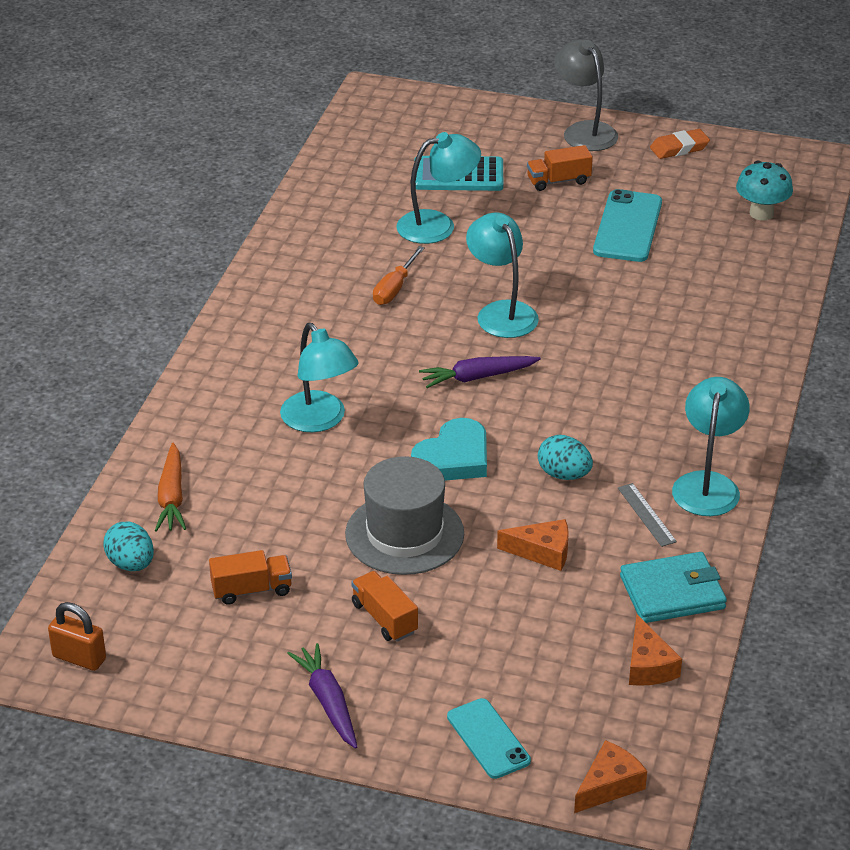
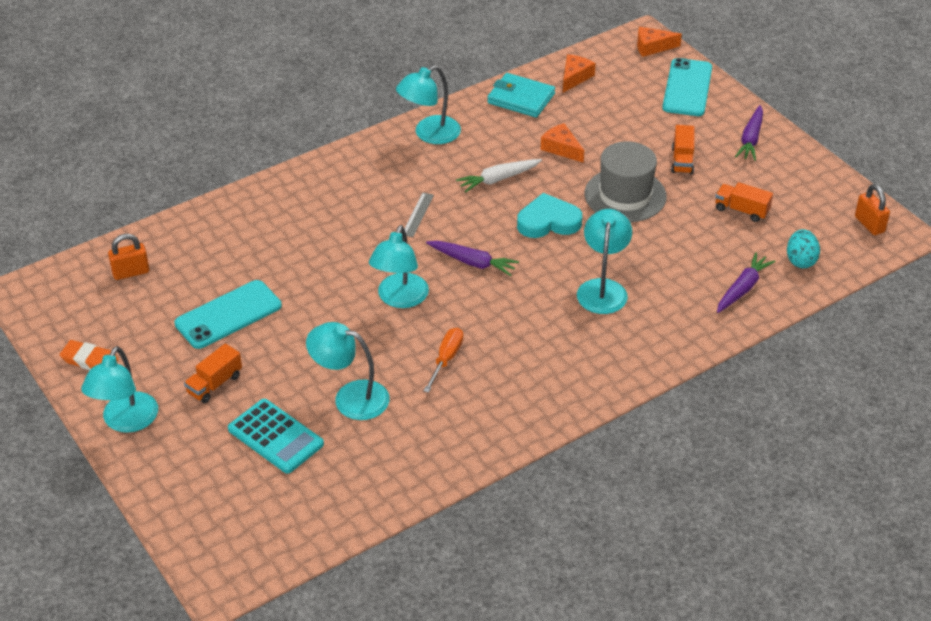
camera: 140 degrees left, 5 degrees up
(171, 497) = (742, 288): orange carrot -> purple carrot
(394, 288) = (446, 359): orange screwdriver -> orange screwdriver turned 45 degrees counterclockwise
(488, 739) = (687, 88): turquoise phone -> turquoise phone, size x1.54
(558, 181) = (214, 384): orange truck -> orange truck turned 105 degrees clockwise
(564, 474) = (498, 179): turquoise egg -> white carrot
(584, 131) = (126, 421): grey lamp -> turquoise lamp
(646, 514) = (483, 137): grey ruler -> grey ruler (418, 214)
(761, 213) = (131, 272): turquoise mushroom -> orange padlock

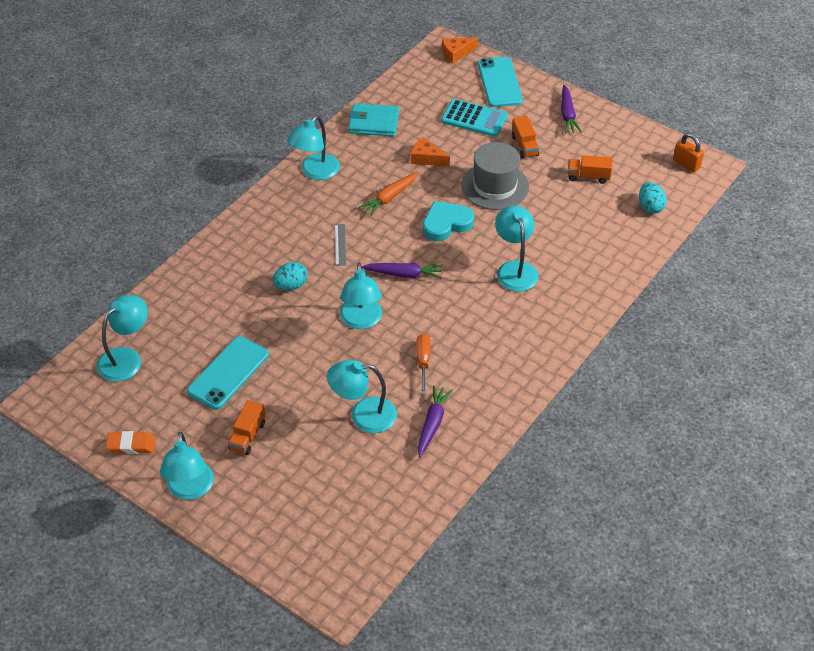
camera: 20 degrees left, 5 degrees up
(131, 272) = (126, 358): orange padlock -> turquoise lamp
(275, 437) = (320, 466): turquoise calculator -> turquoise calculator (474, 119)
(342, 243) = (291, 285): none -> turquoise egg
(498, 179) = (389, 197): white carrot -> orange carrot
(575, 77) = (408, 94): orange cheese -> none
(742, 288) = (619, 241): purple carrot -> purple carrot (432, 424)

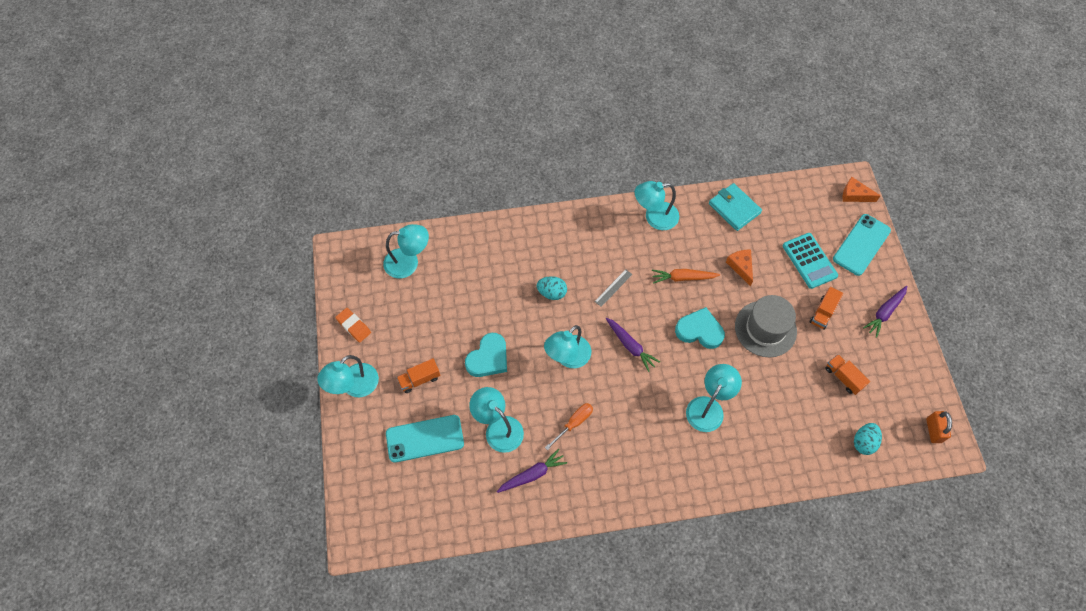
camera: 45 degrees right, 15 degrees up
(228, 373) = (453, 324): turquoise phone -> turquoise phone (425, 438)
(292, 373) = (488, 358): none -> turquoise heart

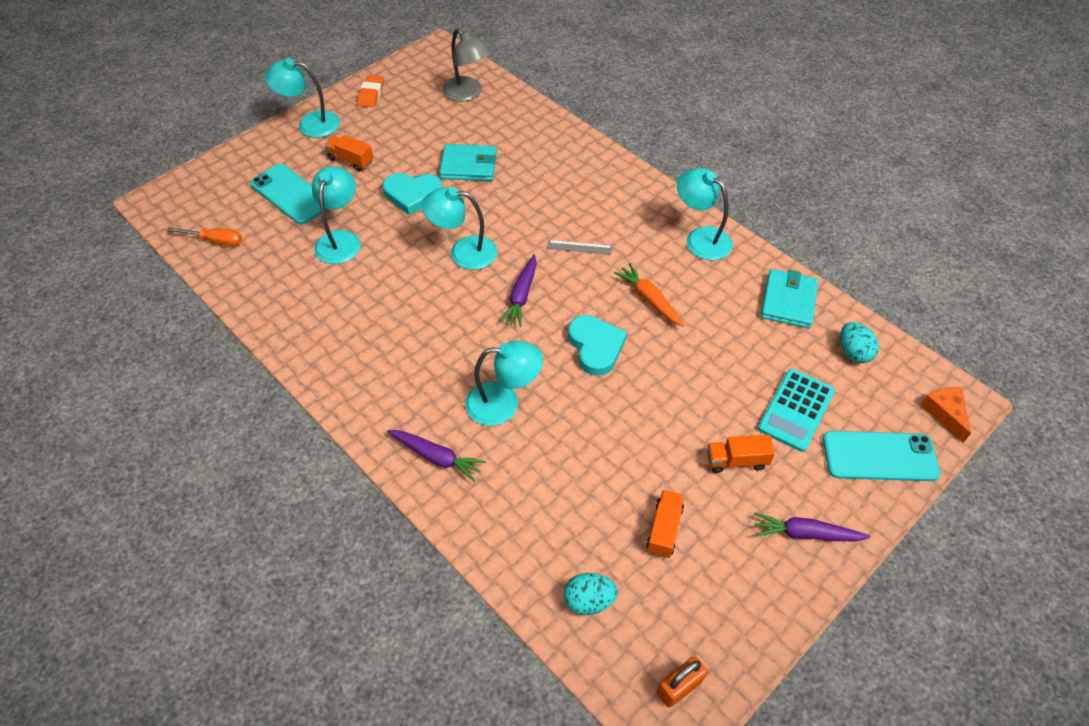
camera: 55 degrees right, 10 degrees down
(408, 262) = (467, 94): turquoise lamp -> grey lamp
(486, 306) = (468, 165): none -> turquoise wallet
(532, 474) = (307, 290): purple carrot -> purple carrot (436, 457)
(552, 293) = (528, 204): turquoise egg -> turquoise egg (853, 352)
(574, 423) = (390, 294): orange screwdriver -> orange screwdriver (215, 241)
(741, 267) = (717, 345): orange cheese -> none
(765, 329) = (657, 410): grey hat -> none

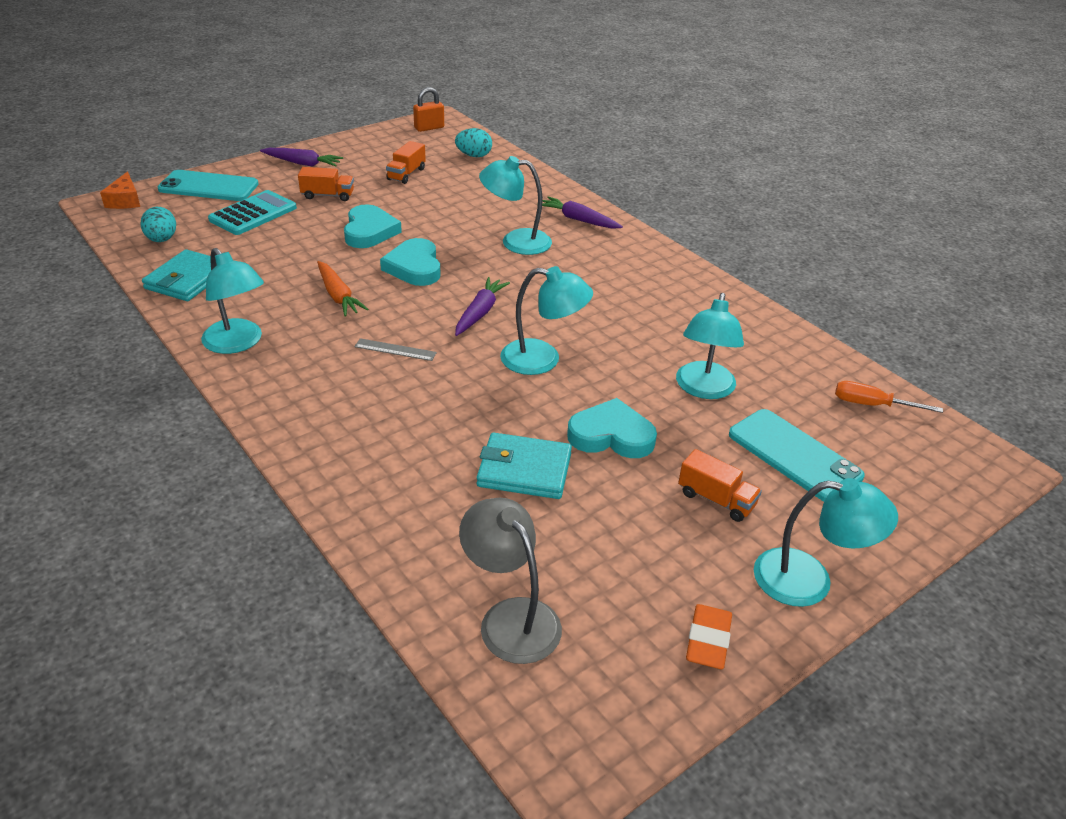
camera: 175 degrees left, 15 degrees down
(660, 398) = (369, 231): none -> turquoise heart

